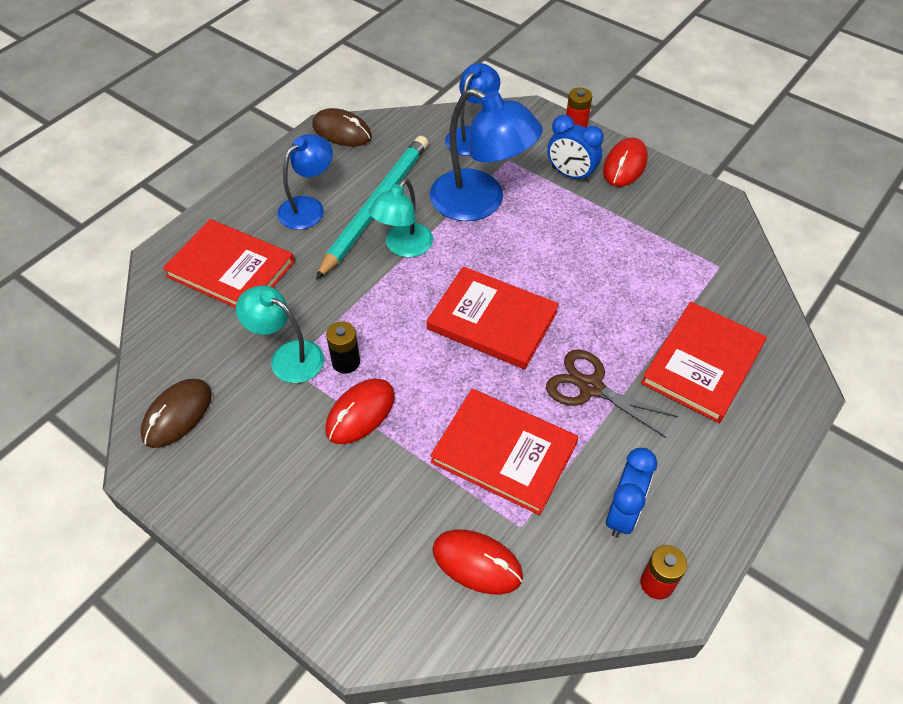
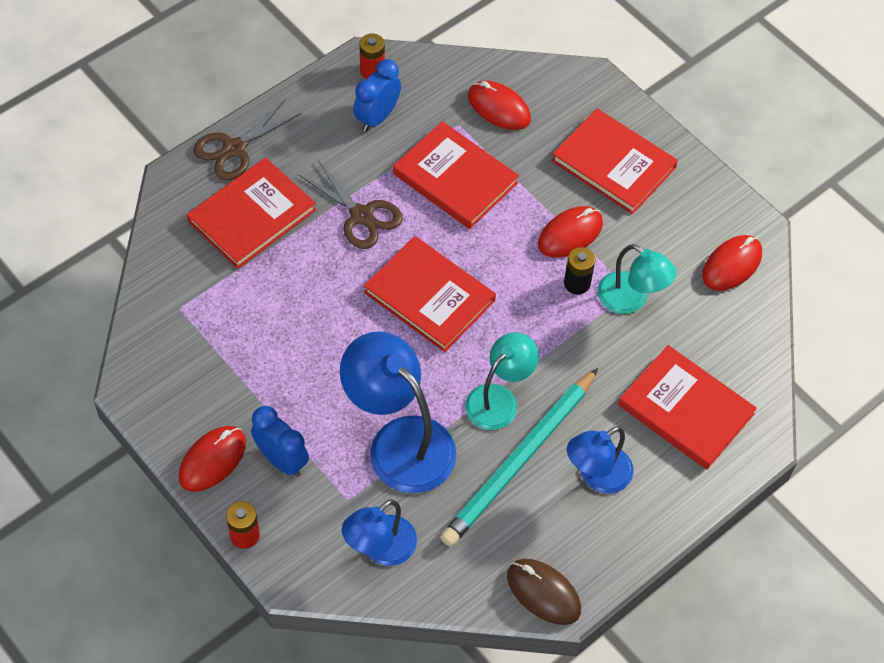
camera: 170 degrees left, 5 degrees up
(177, 415) = (731, 265): brown mouse -> red mouse
(319, 513) = (613, 164): none -> red book
(764, 435) = (234, 149): none -> brown scissors

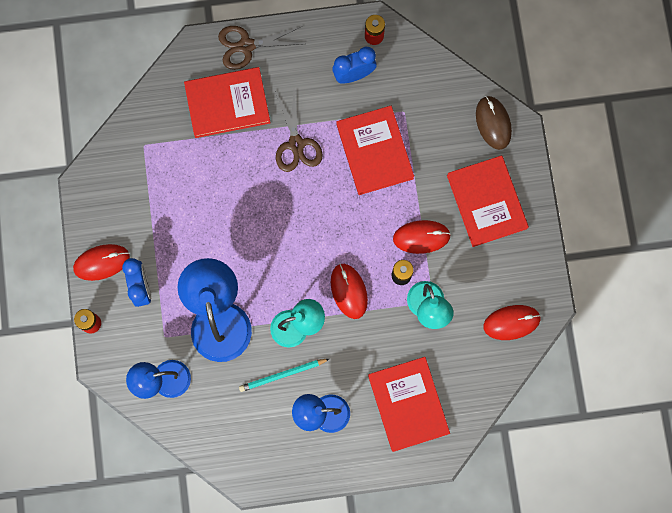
camera: 35 degrees right, 20 degrees up
(429, 296) = (301, 229): red book -> none
(498, 108) = (439, 114): red mouse -> red mouse (349, 291)
(520, 460) = (282, 375): turquoise pencil -> turquoise pencil, size x0.53
(543, 593) = (239, 467): brown mouse -> brown mouse (493, 123)

